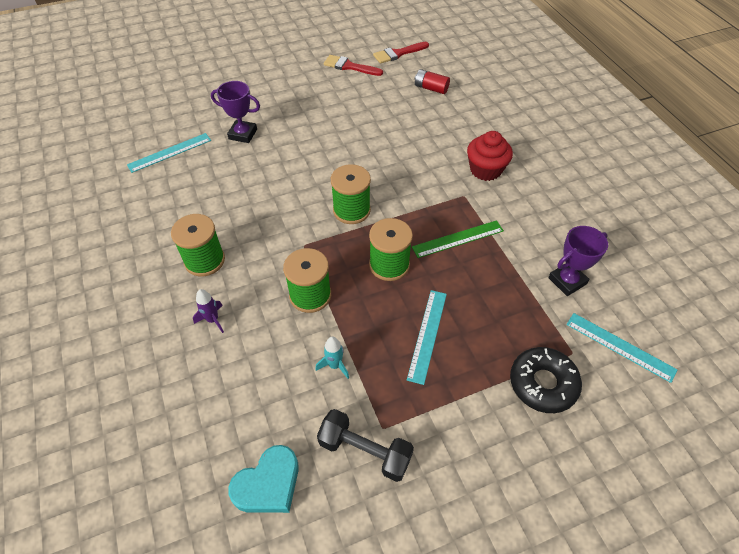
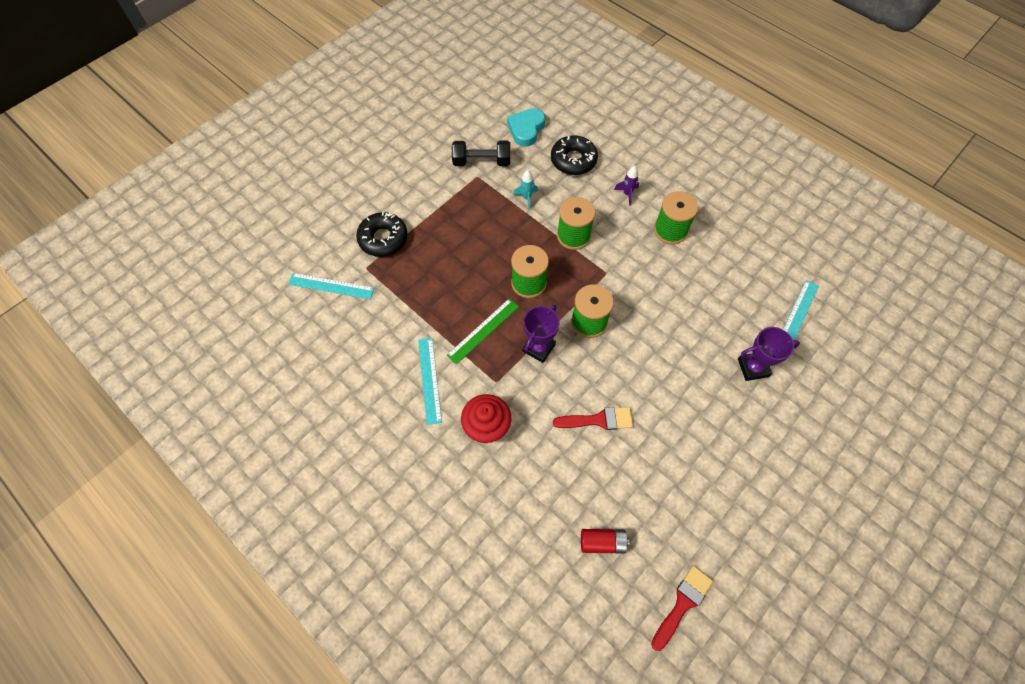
camera: 155 degrees right, 10 degrees up
(240, 396) = (573, 160): none -> black donut
(349, 66) = (726, 540): red brush -> red brush (598, 420)
(427, 335) = (474, 241): turquoise ruler -> turquoise ruler (429, 380)
(567, 281) = (379, 326): purple trophy -> purple trophy (539, 348)

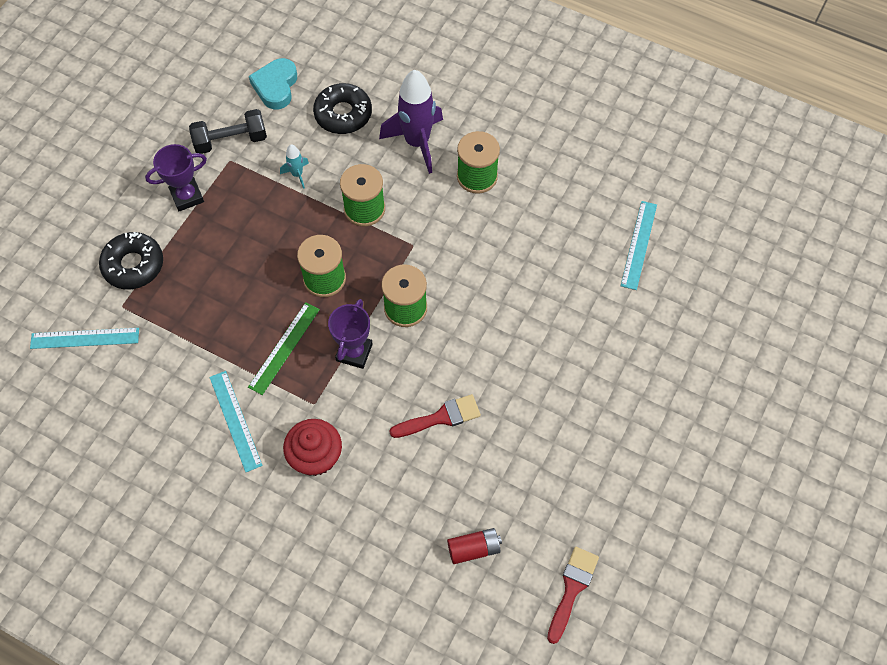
camera: 15 degrees left, 0 degrees up
(627, 194) = (417, 143): purple rocket -> purple rocket, size x2.22
(753, 368) = (600, 316): purple trophy -> purple trophy (187, 196)

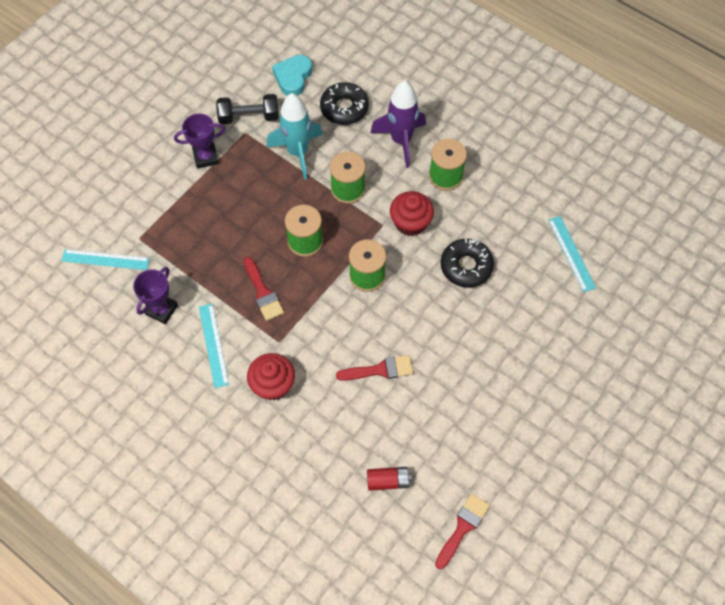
camera: 10 degrees right, 0 degrees up
(133, 265) = (153, 207): black donut -> black donut (466, 266)
(284, 348) = (263, 292): green ruler -> red brush
(297, 174) = (298, 152): turquoise rocket -> turquoise rocket, size x2.22
(354, 352) = (319, 305): purple trophy -> purple trophy (161, 310)
(445, 237) = (410, 222): none -> red cupcake
(639, 245) = (571, 253): turquoise ruler -> turquoise ruler turned 45 degrees counterclockwise

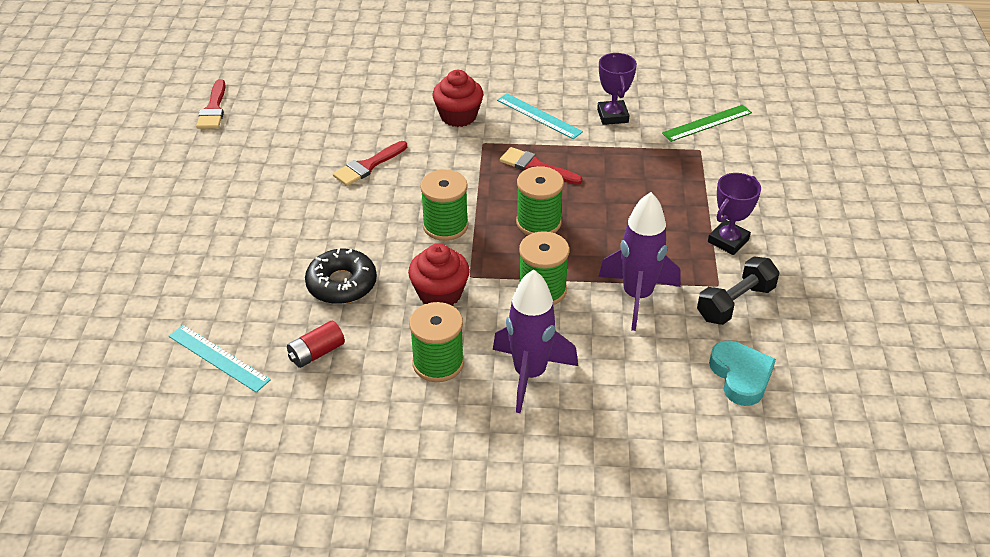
camera: 145 degrees right, 20 degrees down
(105, 259) = (707, 123): turquoise ruler -> green ruler
(298, 152) = (637, 296): turquoise rocket -> purple rocket
(344, 108) = (638, 374): black donut -> none
(388, 481) = (301, 107): red battery -> red battery (316, 353)

